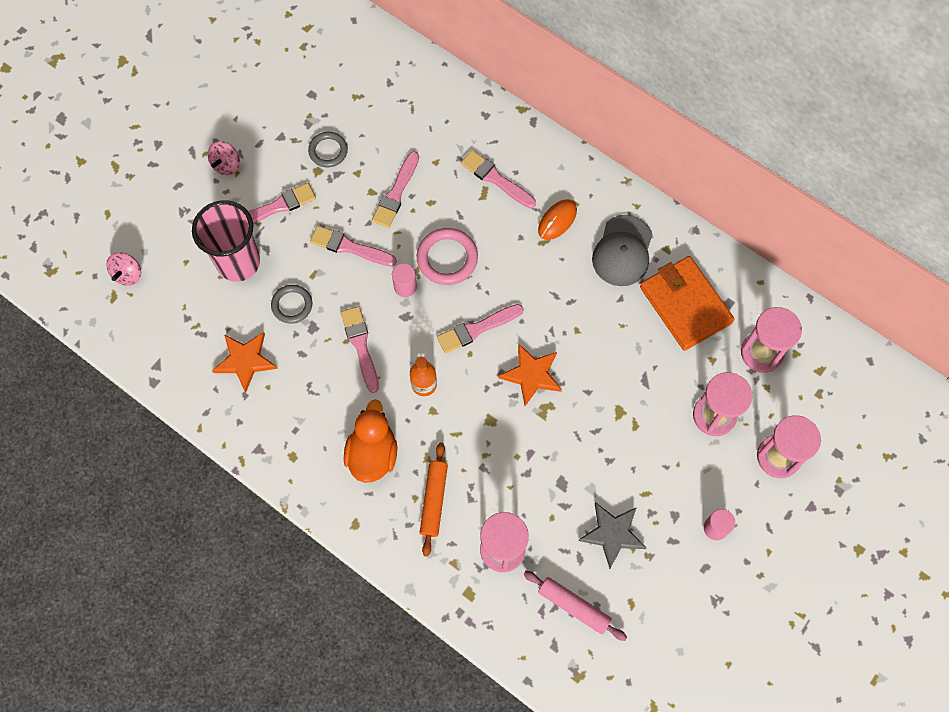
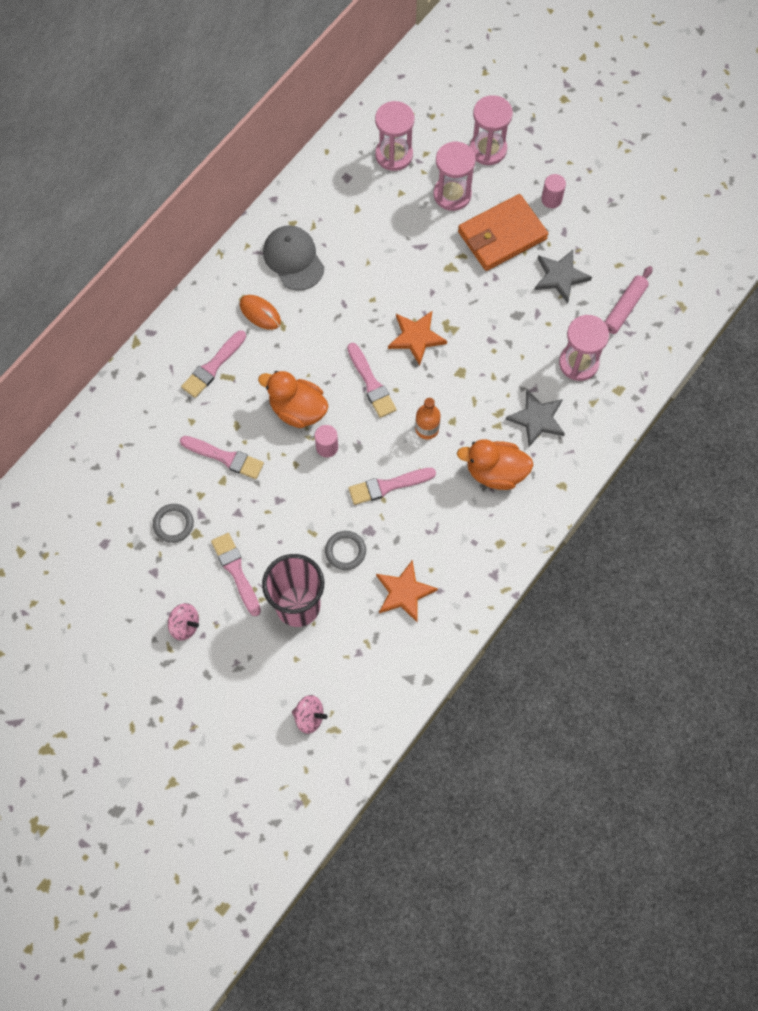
camera: 90 degrees left, 0 degrees up
(349, 247) = (283, 499): pink brush -> none
(434, 500) = (537, 419): orange rolling pin -> grey star
(447, 258) = (297, 410): pink ring -> orange duck
(623, 251) = (293, 259): grey cap -> grey cap turned 135 degrees counterclockwise
(685, 305) = (348, 211): orange wallet -> orange wallet (502, 235)

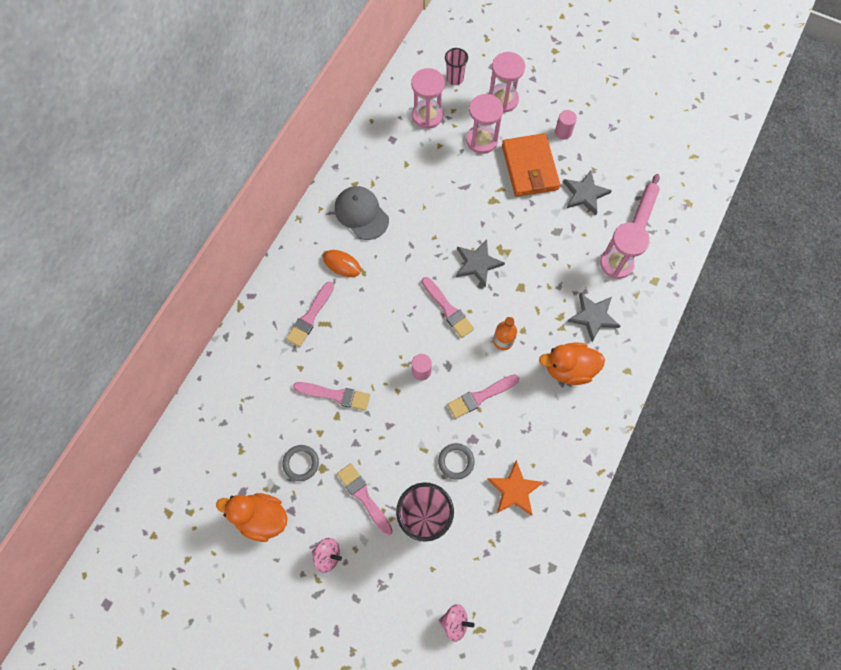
camera: 10 degrees left, 0 degrees up
(297, 410) = (390, 342): orange duck -> orange duck (261, 518)
(416, 337) = (477, 264): orange star -> grey star
(436, 115) = (455, 79): none -> pink cup
(502, 235) = (529, 167): orange wallet -> orange wallet turned 60 degrees counterclockwise

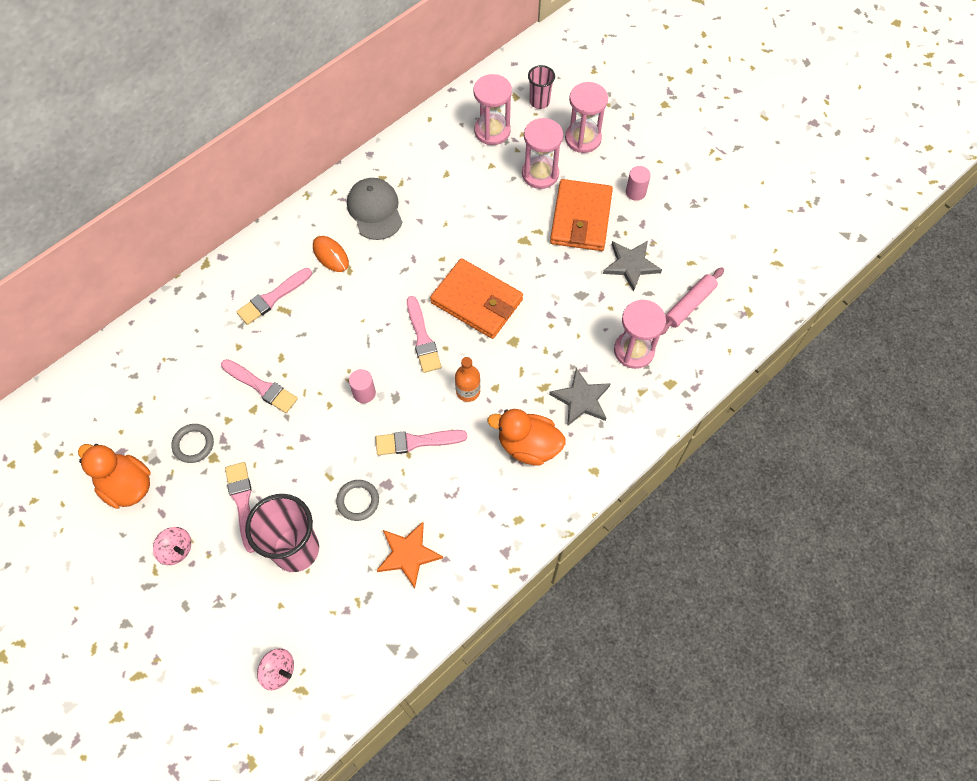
camera: 20 degrees right, 5 degrees down
(477, 264) = (477, 301): grey star -> orange wallet

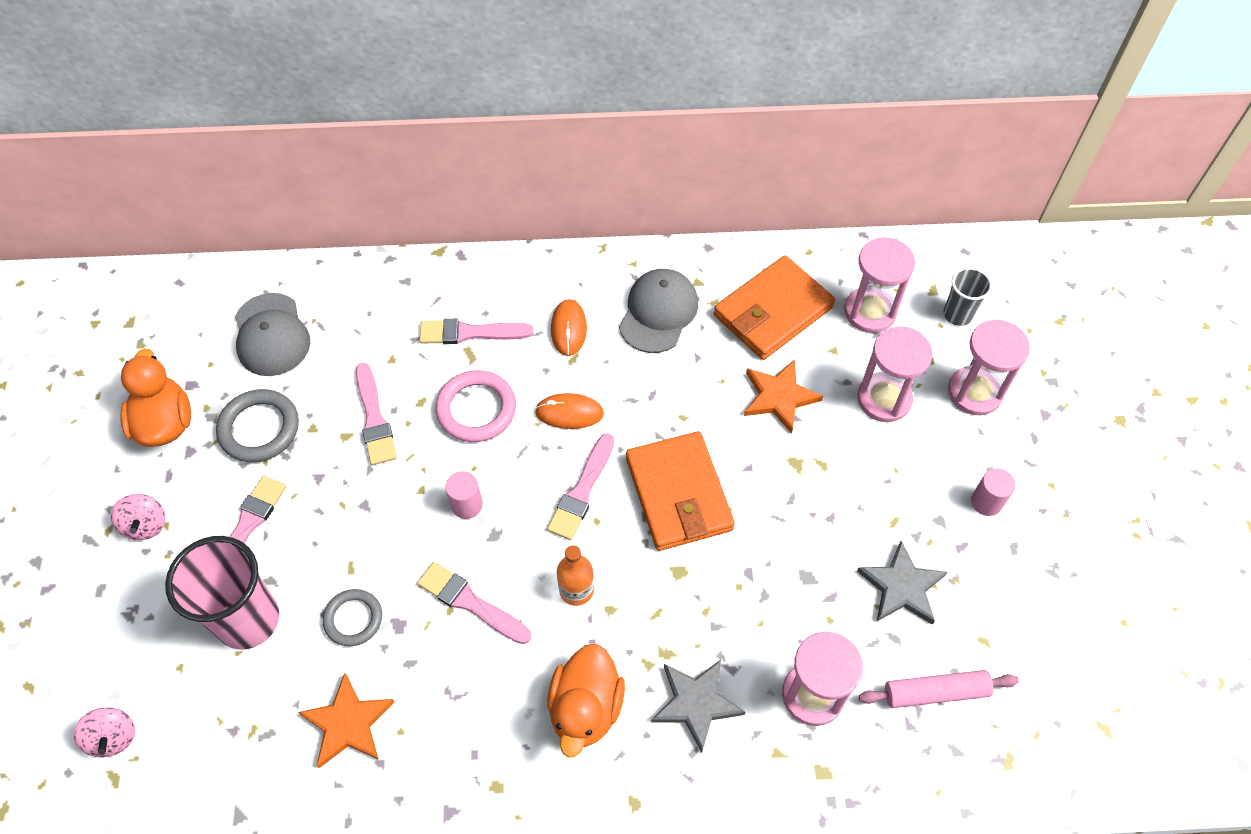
camera: 40 degrees right, 5 degrees down
(144, 386) = (271, 335): none -> grey cap
(193, 444) = (259, 428): grey ring -> grey ring, size x1.50
(318, 338) = (476, 409): none -> pink ring
(375, 301) = (569, 413): none -> orange mouse
(484, 211) = (779, 397): none -> orange star
(528, 446) = (585, 708): orange duck -> orange duck turned 135 degrees counterclockwise
(539, 102) = (957, 315): pink cup -> grey cup
(581, 218) = (888, 485): orange wallet -> orange wallet (773, 311)

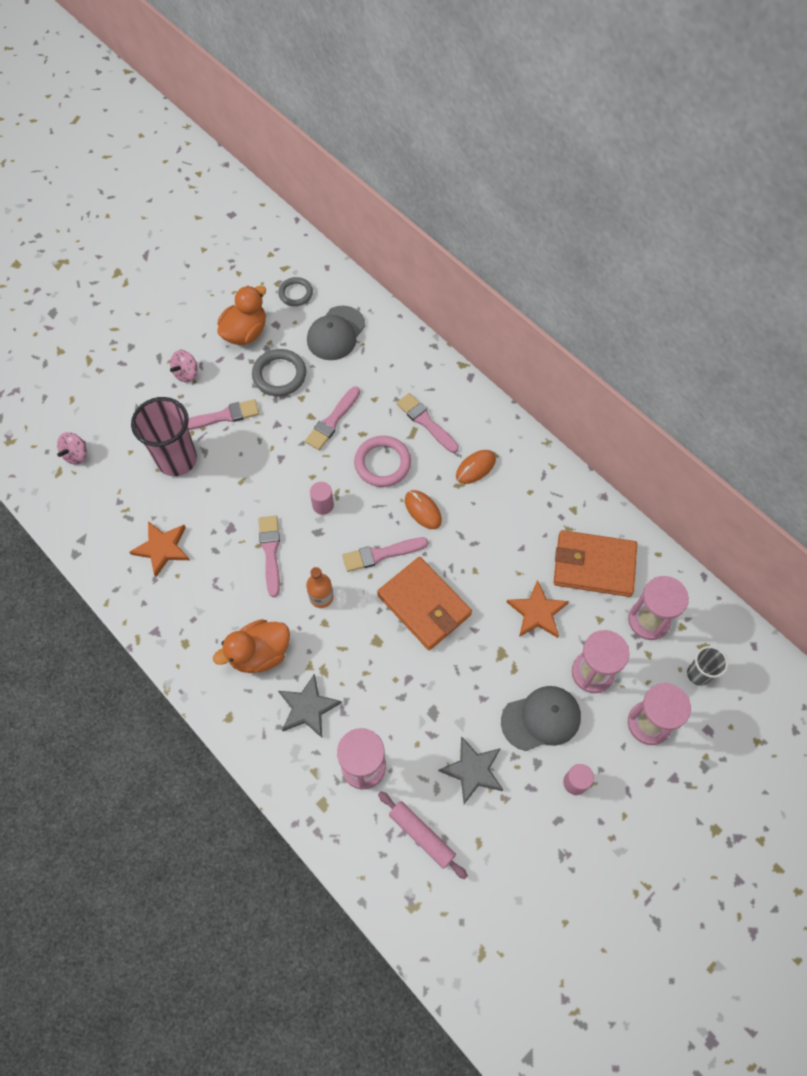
camera: 50 degrees right, 5 degrees up
(353, 619) = (216, 505): grey ring -> grey ring (295, 293)
(658, 312) = (532, 505): grey cap -> grey cap (541, 719)
(678, 494) = (424, 605): orange wallet -> orange wallet turned 75 degrees counterclockwise

